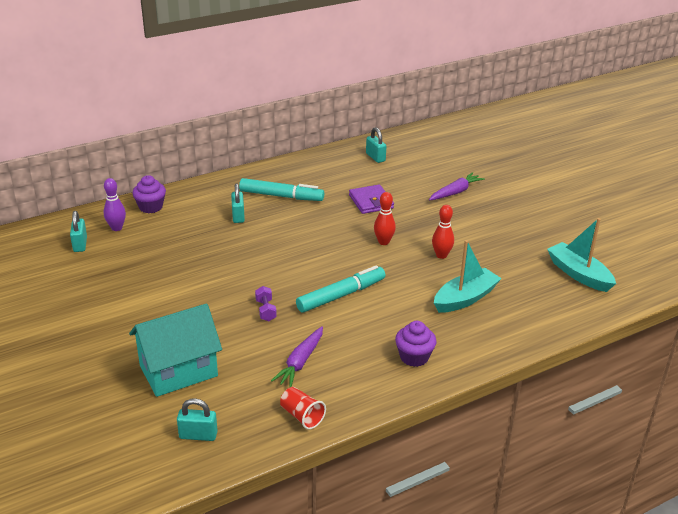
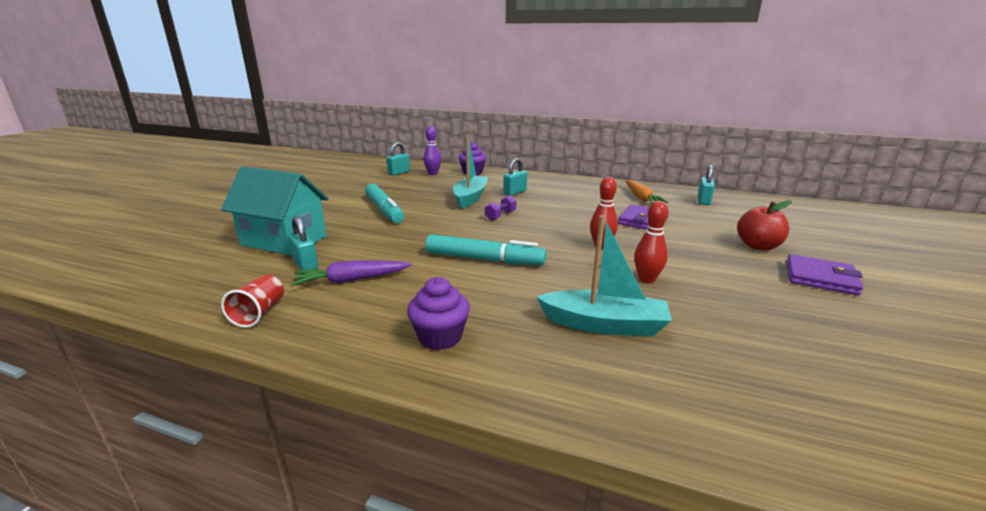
camera: 50 degrees right, 10 degrees down
(198, 435) = (193, 278): turquoise padlock -> turquoise padlock (305, 265)
(266, 310) = (411, 240): purple dumbbell -> purple dumbbell (500, 216)
(281, 196) = (569, 194): turquoise marker -> turquoise marker (384, 210)
(334, 174) = (641, 198): none -> orange carrot
(455, 192) = (758, 246): purple carrot -> red apple
(506, 204) = (820, 278): none -> purple wallet
(579, 274) = (852, 397): turquoise boat -> turquoise boat (470, 198)

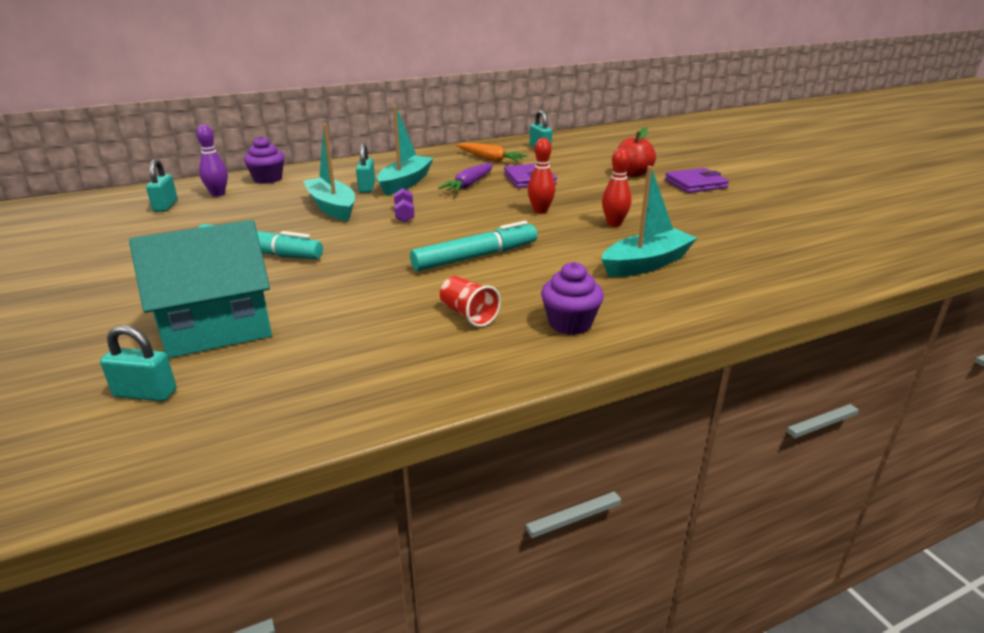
camera: 45 degrees left, 5 degrees up
(259, 313) = (381, 391): red cup -> red cup (468, 315)
(305, 265) = (313, 336): turquoise padlock -> turquoise padlock (145, 393)
(352, 280) = (400, 324): purple carrot -> purple carrot (469, 184)
(544, 197) = (405, 183): none -> turquoise boat

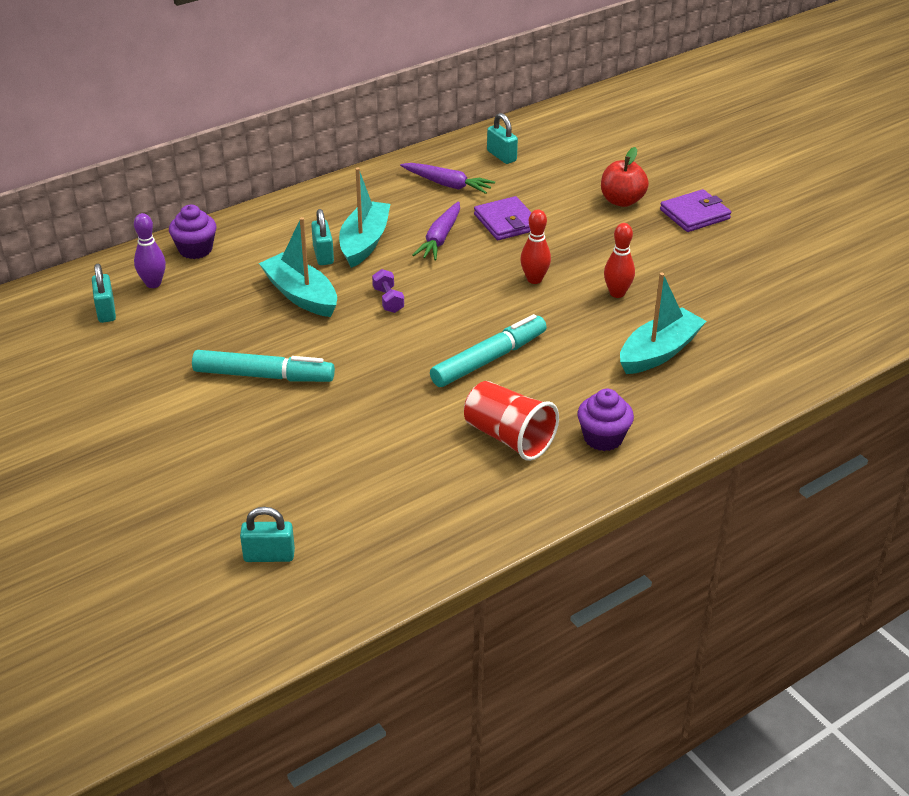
camera: 10 degrees left, 10 degrees up
(217, 329) = (285, 481): turquoise house -> none
(468, 315) = (508, 438): red cup -> red cup, size x1.59
(490, 159) = (447, 184): orange carrot -> purple carrot

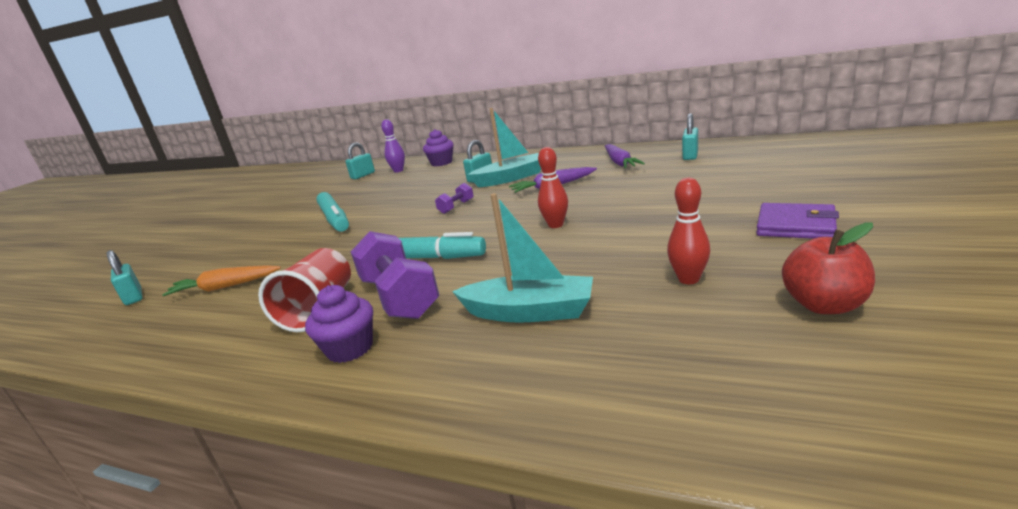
camera: 60 degrees right, 15 degrees down
(301, 295) = (430, 192): turquoise boat -> none
(357, 485) = (225, 287): none -> orange carrot
(506, 222) = (613, 189): purple wallet -> none
(551, 394) = (399, 297): none -> purple dumbbell
(617, 293) = (593, 255): red bowling pin -> red bowling pin (688, 279)
(622, 201) = (735, 199): red apple -> red apple (824, 305)

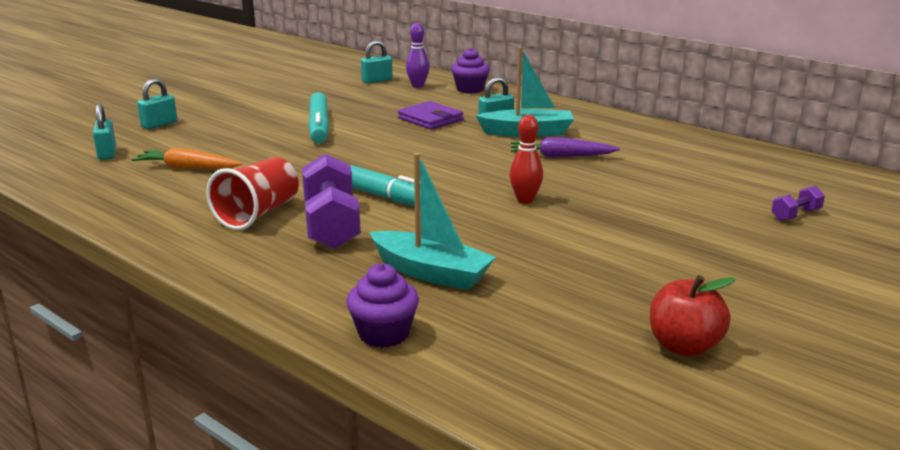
camera: 15 degrees right, 0 degrees up
(350, 348) = (265, 255): purple cupcake -> purple cupcake (384, 334)
(456, 207) = (445, 150): purple dumbbell -> purple dumbbell (796, 215)
(619, 162) = (659, 149): purple carrot -> none
(688, 279) = (594, 289): red bowling pin -> none
(690, 155) = (744, 164): turquoise padlock -> turquoise padlock (159, 124)
(795, 225) = (753, 273): purple wallet -> purple wallet (430, 119)

